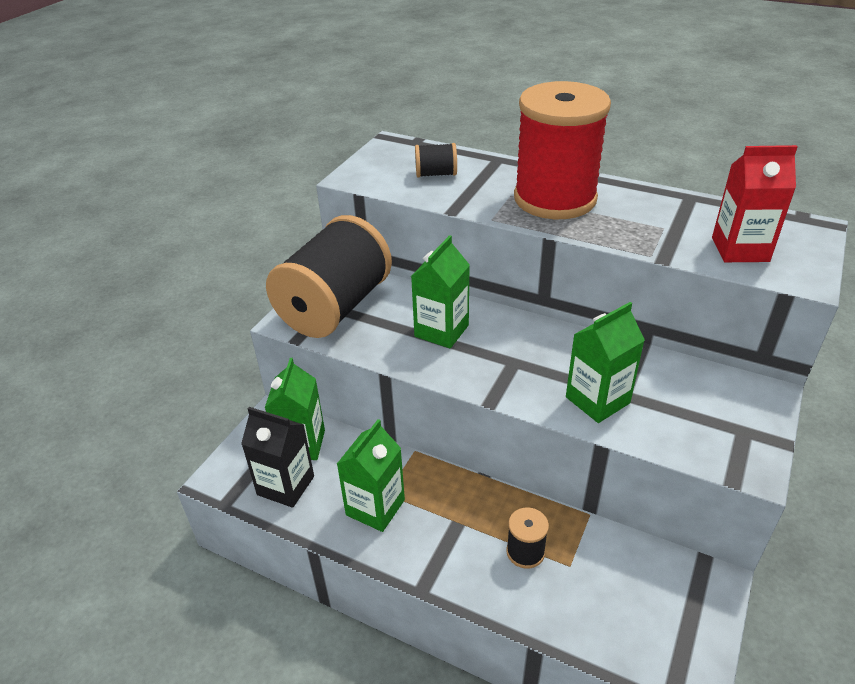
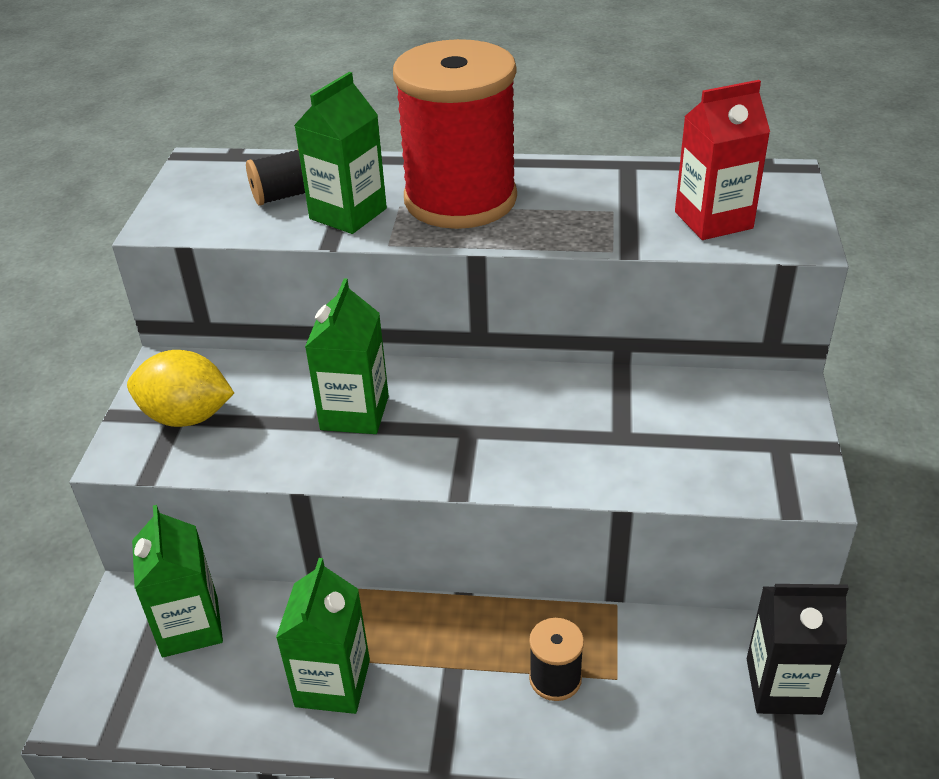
camera: 20 degrees left, 0 degrees up
(285, 485) = (189, 693): black carton -> black carton (783, 686)
(335, 307) = (187, 416): black spool -> yellow lemon
(597, 400) = (594, 453): green carton -> green carton (348, 214)

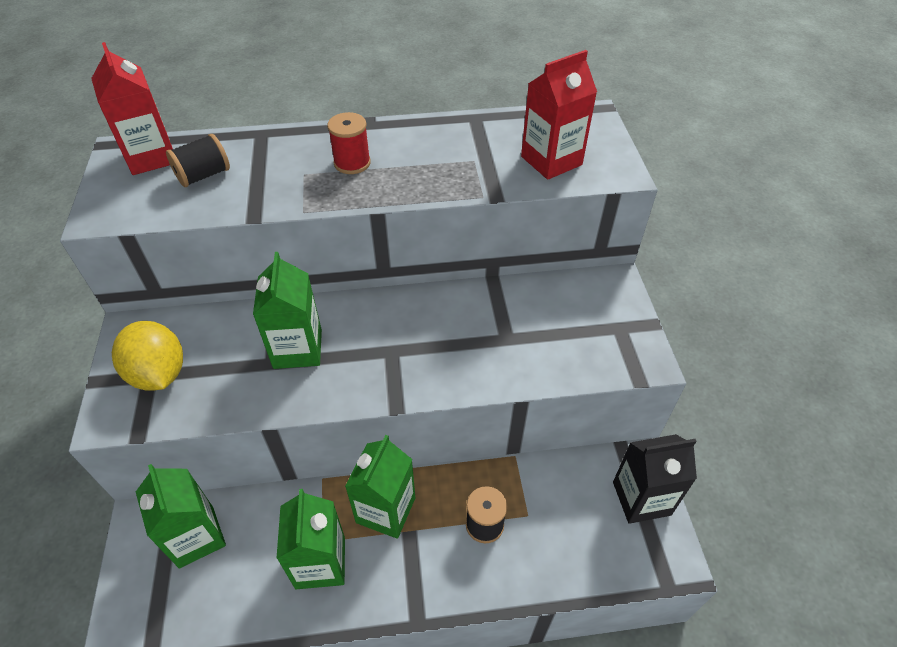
camera: 15 degrees left, 10 degrees up
(187, 416) = (159, 373): yellow lemon -> yellow lemon turned 60 degrees clockwise
(230, 172) = (151, 157): none -> red carton
(348, 214) = (262, 186): green carton -> green carton (386, 510)
(460, 199) = (352, 163): red spool -> red spool, size x0.40

